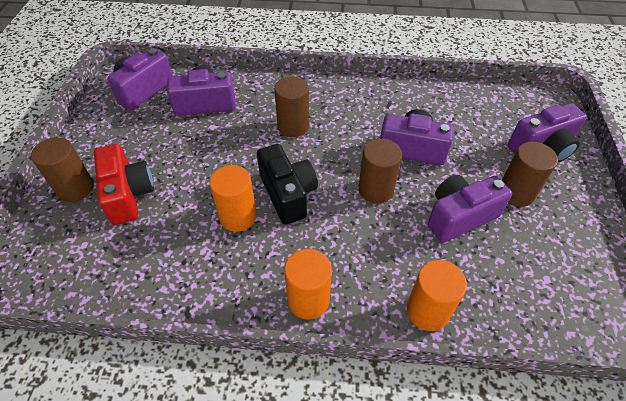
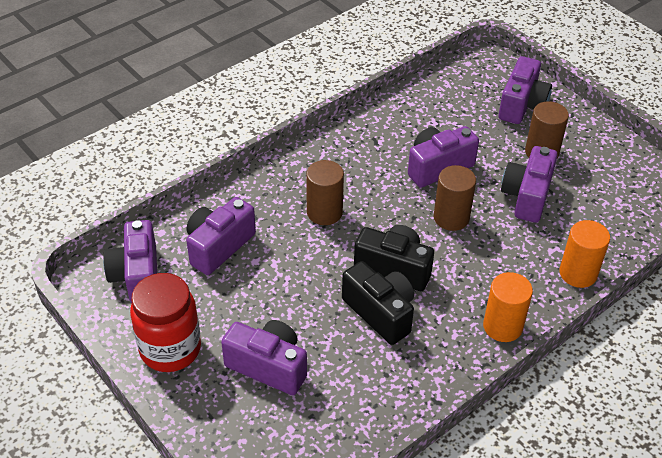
camera: 45 degrees left, 5 degrees down
(76, 188) = (213, 398): brown cylinder -> none
(99, 142) = (170, 349): none -> red jar
(128, 195) = (268, 366): red camera -> purple camera
(238, 216) = (380, 313): orange cylinder -> black camera

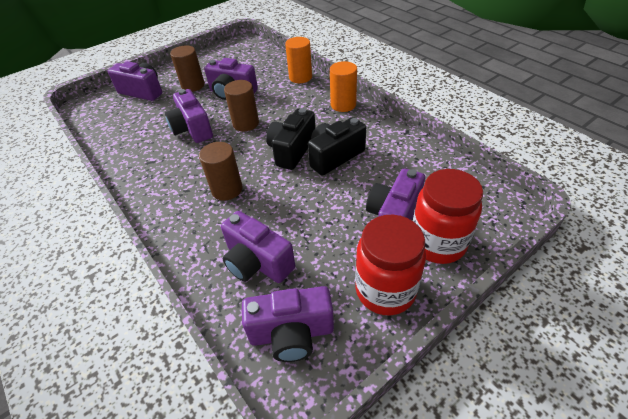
camera: 85 degrees left, 0 degrees up
(224, 404) = (437, 243): none -> red jar

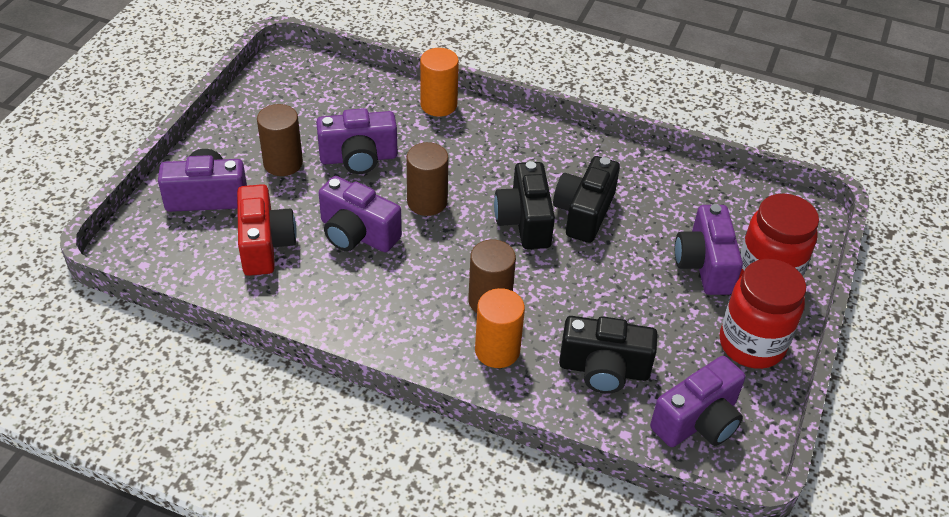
camera: 35 degrees left, 0 degrees up
(143, 121) = (265, 245): none -> red camera
(257, 262) = (604, 369): purple camera -> black camera
(343, 105) = (535, 134): orange cylinder -> orange cylinder (497, 350)

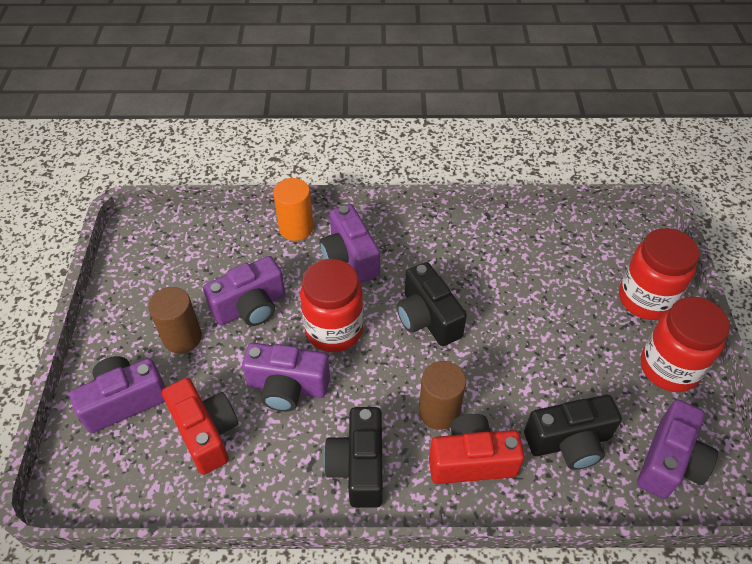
camera: 20 degrees left, 5 degrees up
(427, 202) = (334, 330): brown cylinder -> red jar
(497, 350) = (471, 460): orange cylinder -> red camera
(584, 213) = (472, 291): black camera -> black camera (359, 466)
(704, 265) = (593, 305): purple camera -> purple camera (350, 257)

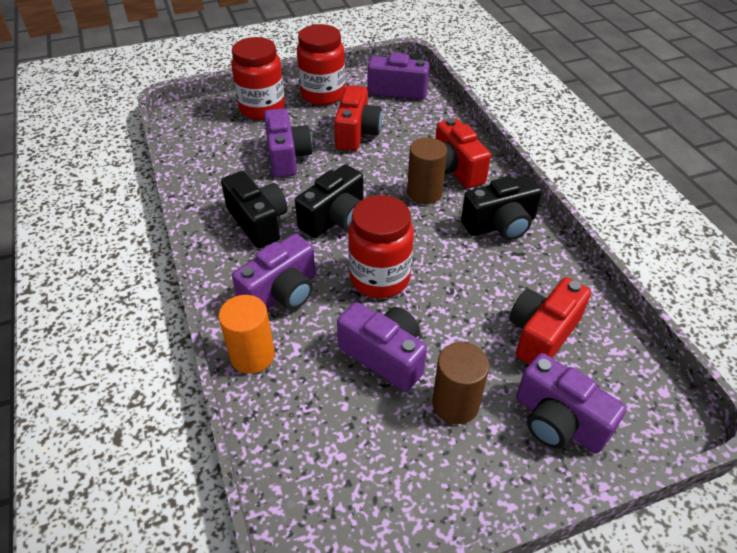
camera: 110 degrees left, 5 degrees down
(287, 387) = (460, 291): purple camera -> purple camera (287, 157)
(569, 442) = (410, 129): black camera -> black camera (258, 222)
(573, 380) = (357, 133): none -> red camera

